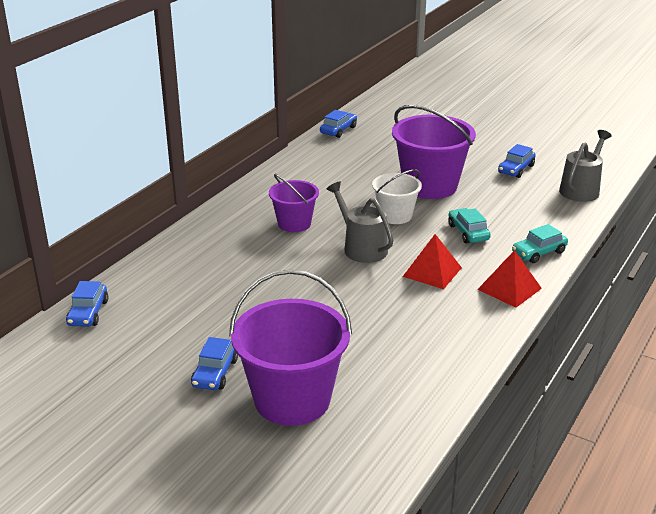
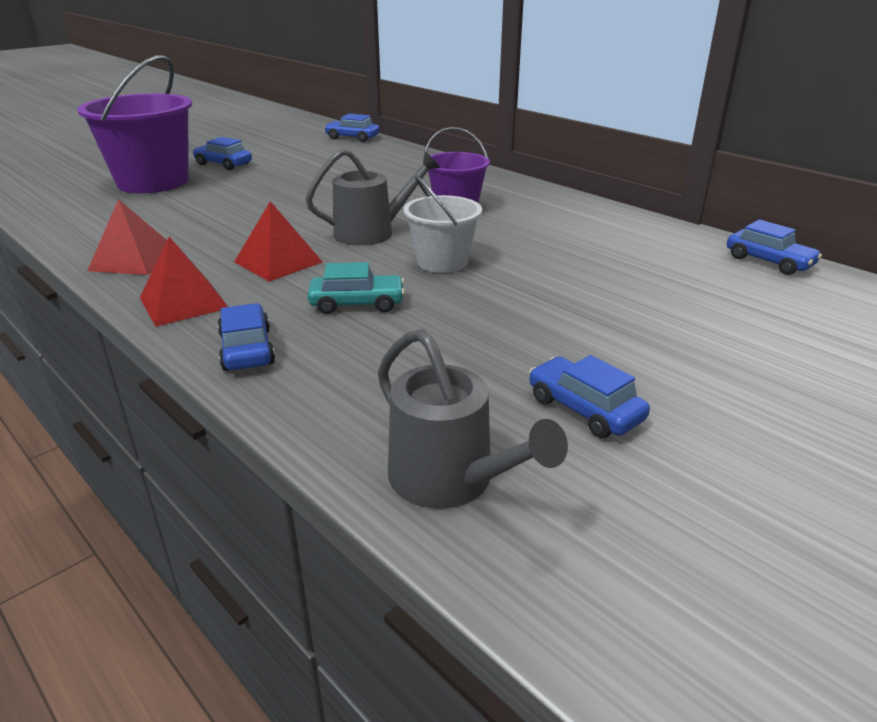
camera: 105 degrees right, 0 degrees up
(430, 186) = (531, 302): purple bucket -> none
(468, 333) = (133, 259): none -> red pyramid
(539, 252) = (247, 349): turquoise car -> blue car

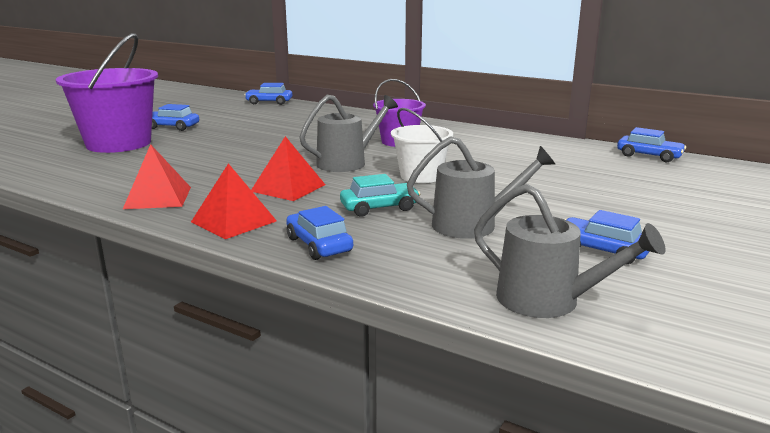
camera: 15 degrees left, 10 degrees down
(447, 345) = (472, 225): none -> grey watering can

